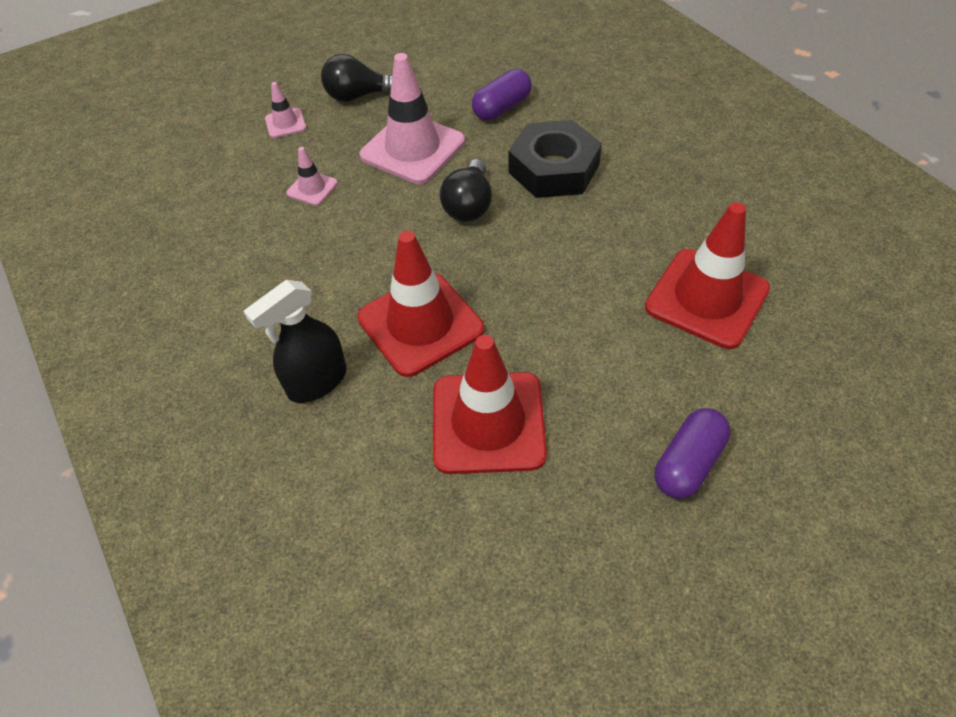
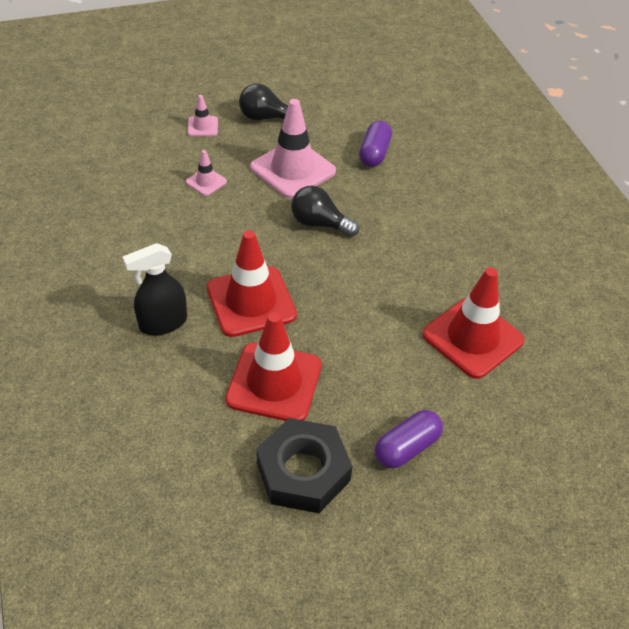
camera: 10 degrees right, 5 degrees down
(469, 205) = (319, 224): black light bulb -> black light bulb turned 90 degrees clockwise
(502, 108) = (374, 153): purple capsule -> purple capsule turned 45 degrees counterclockwise
(553, 169) = (396, 211): black nut -> black nut (303, 472)

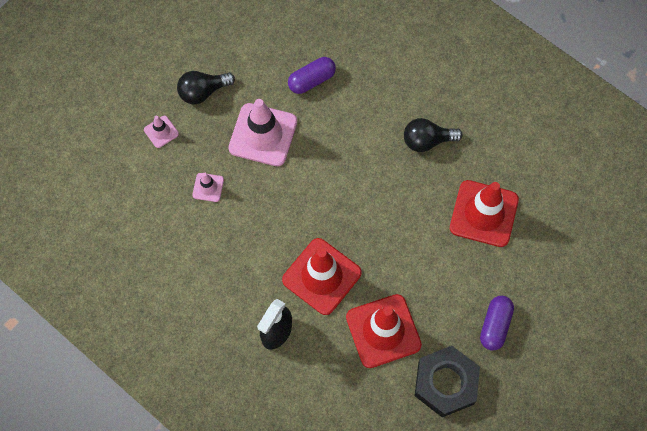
camera: 30 degrees left, 20 degrees up
(319, 224) = (319, 176): black light bulb -> black light bulb (427, 141)
(374, 153) = (312, 80): purple capsule -> purple capsule turned 75 degrees clockwise

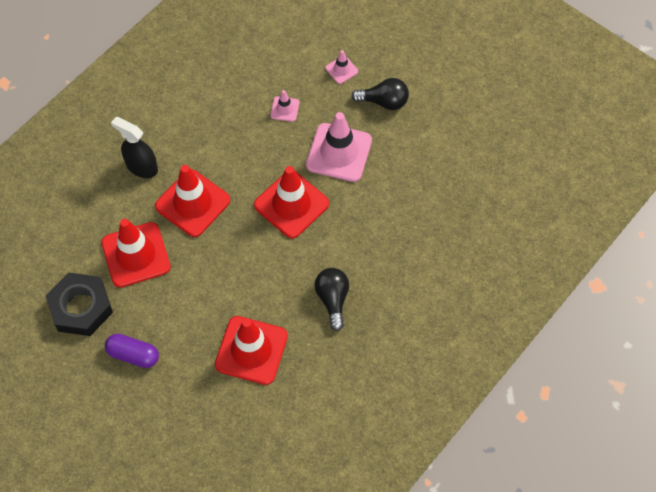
camera: 90 degrees right, 5 degrees down
(203, 92) = (384, 102): black light bulb -> black light bulb turned 120 degrees clockwise
(312, 80) = (399, 194): purple capsule -> none
(323, 179) = (291, 204): none -> red traffic cone

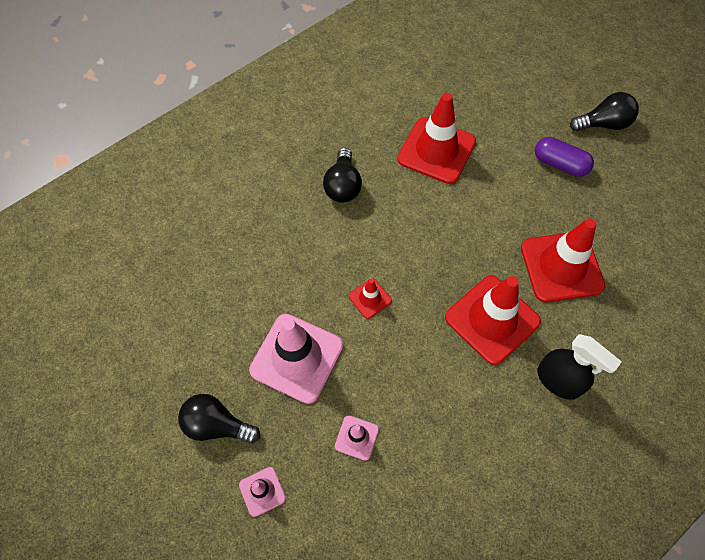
camera: 170 degrees left, 0 degrees up
(81, 308) = (621, 218): black nut -> none
(88, 408) = (603, 124): none -> black light bulb
(291, 204) = (370, 298): red traffic cone -> red traffic cone, size x0.47

